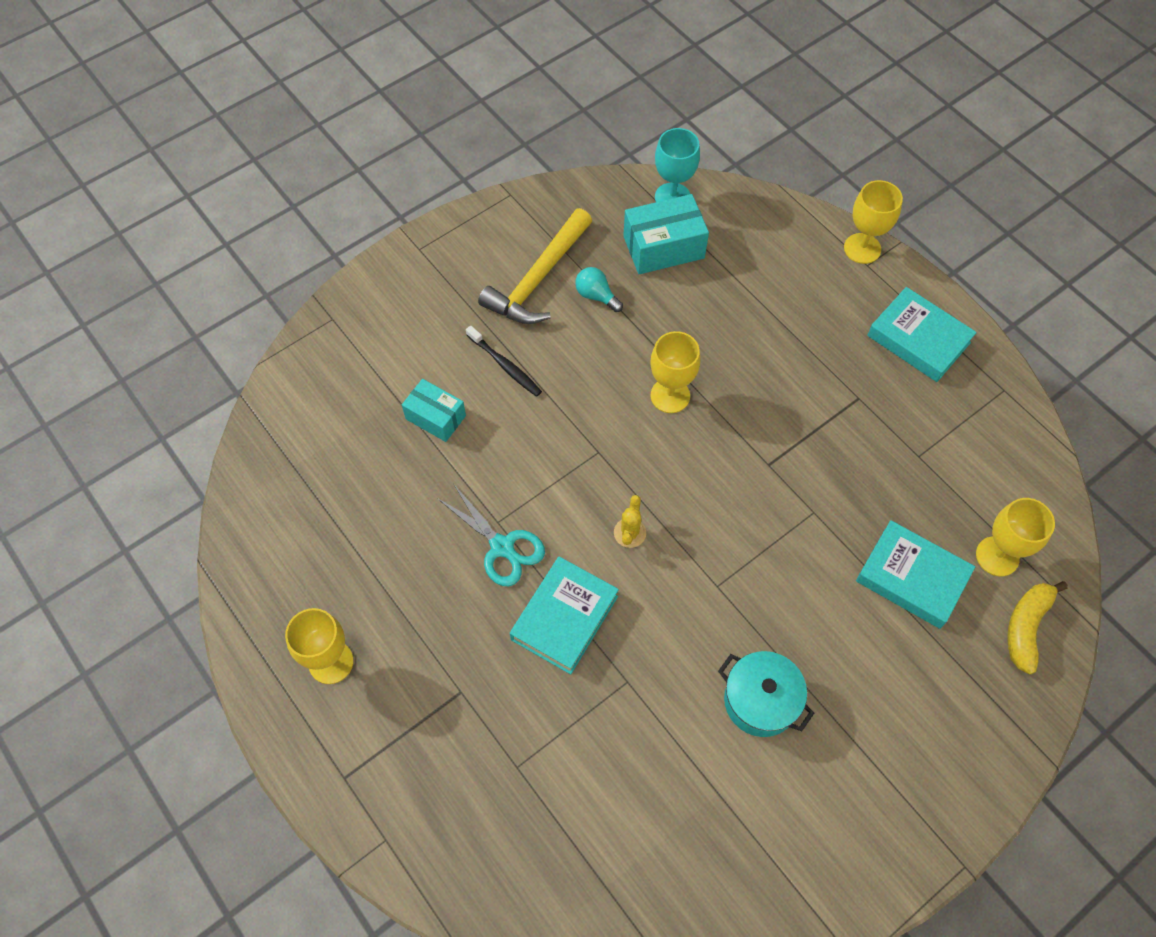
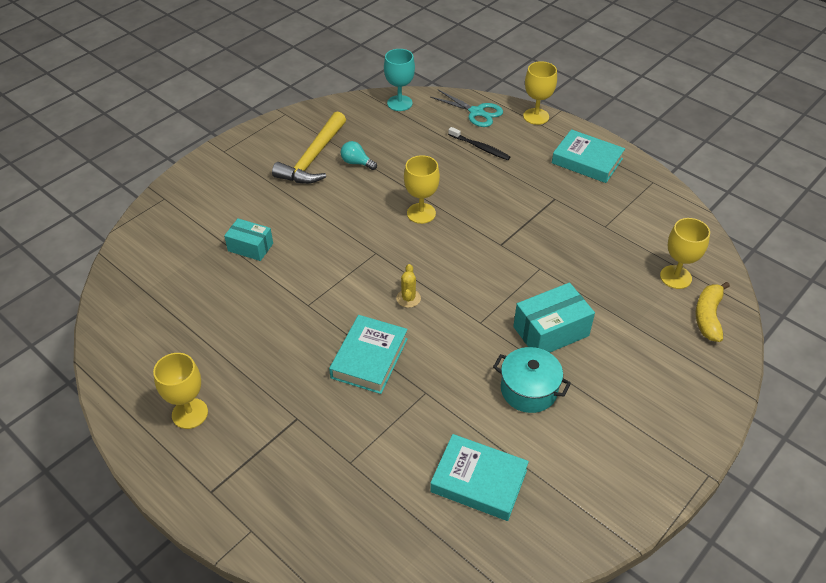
camera: 10 degrees left, 15 degrees down
(502, 547) = (313, 320): turquoise scissors -> turquoise scissors (476, 112)
(505, 365) = (297, 210): black toothbrush -> black toothbrush (480, 147)
(663, 247) = (399, 131): turquoise box -> turquoise box (551, 331)
(912, 577) = (619, 298): turquoise book -> turquoise book (478, 481)

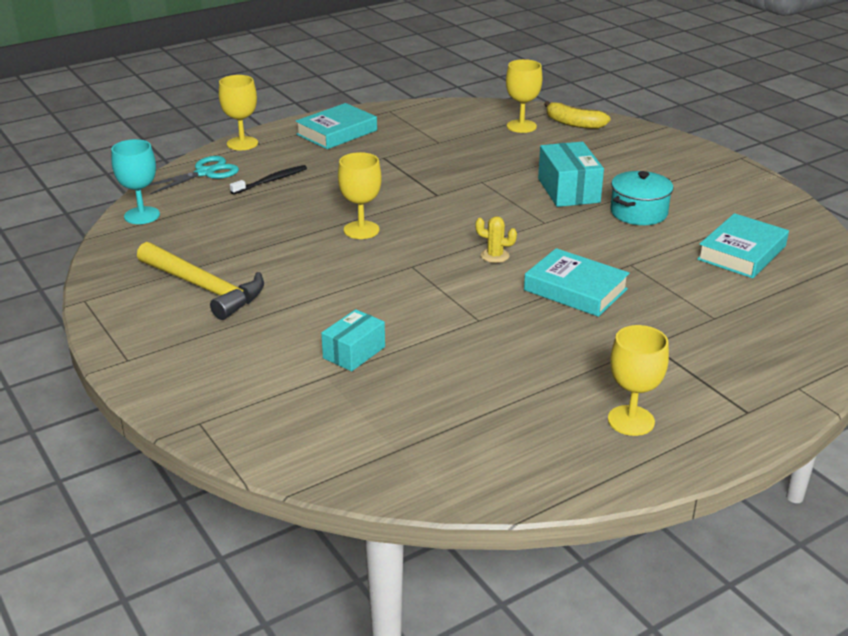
camera: 75 degrees left, 15 degrees down
(356, 163) = (239, 258): turquoise light bulb -> none

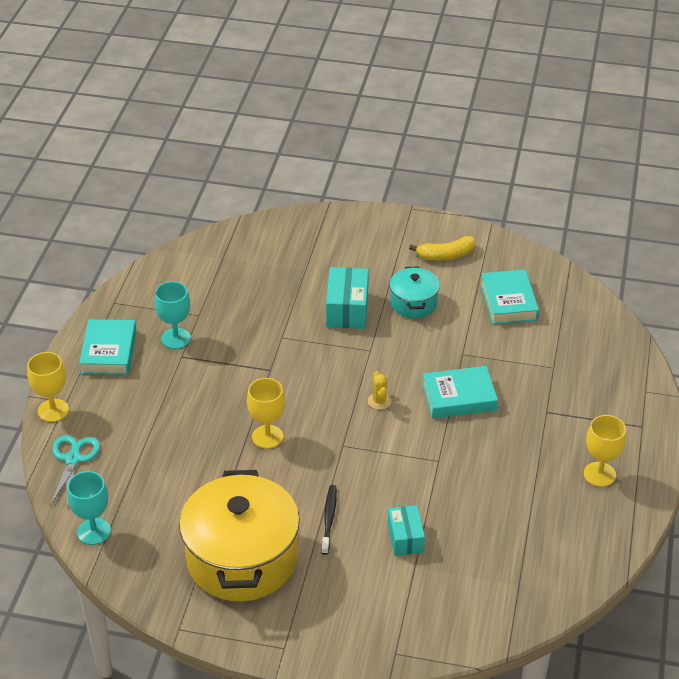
camera: 45 degrees left, 10 degrees up
(204, 288) = (242, 559): yellow hammer -> yellow pot
(271, 181) = (136, 433): black toothbrush -> black toothbrush (329, 519)
(397, 146) = (176, 338): none -> turquoise goblet
(495, 256) = (379, 401): yellow cactus -> yellow cactus turned 75 degrees counterclockwise
(521, 126) = (234, 261): yellow goblet -> none
(568, 190) = (347, 309): turquoise box -> turquoise box turned 60 degrees clockwise
(573, 124) = (266, 236): yellow banana -> yellow banana (446, 255)

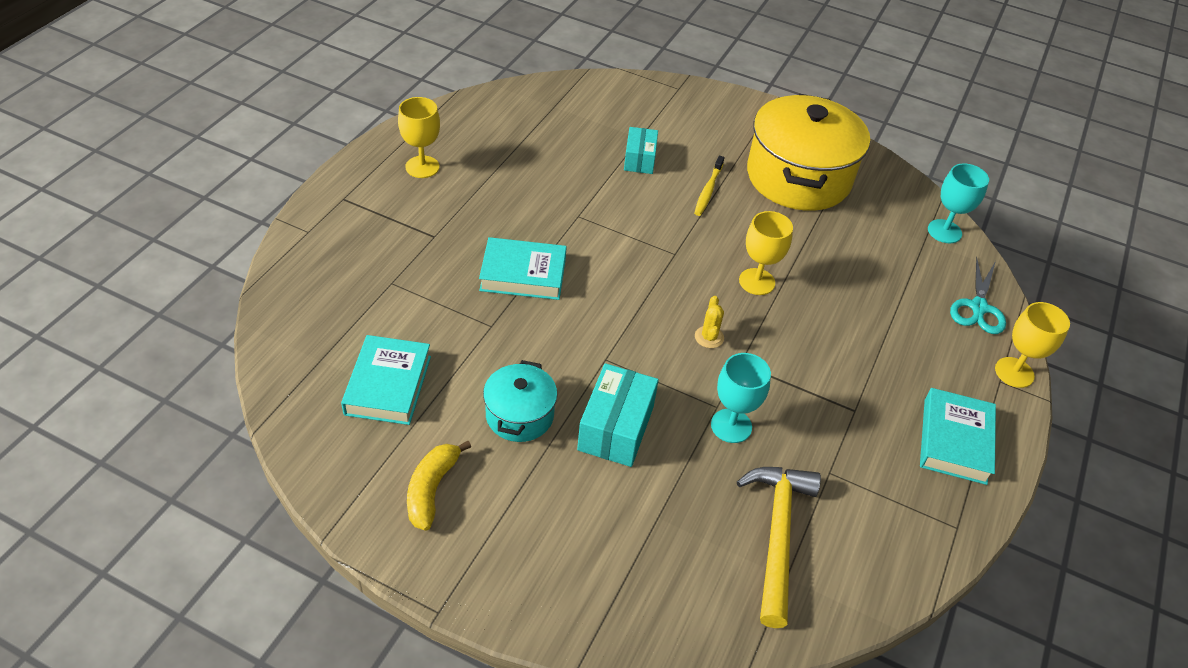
camera: 170 degrees left, 5 degrees up
(176, 338) = (862, 440): turquoise goblet -> turquoise goblet (731, 426)
(230, 276) = (777, 535): none -> yellow hammer
(329, 519) = (708, 190): black toothbrush -> yellow toothbrush
(379, 401) = (617, 291): yellow cactus -> yellow cactus (709, 337)
(446, 255) = (431, 489): yellow banana -> yellow banana turned 75 degrees counterclockwise

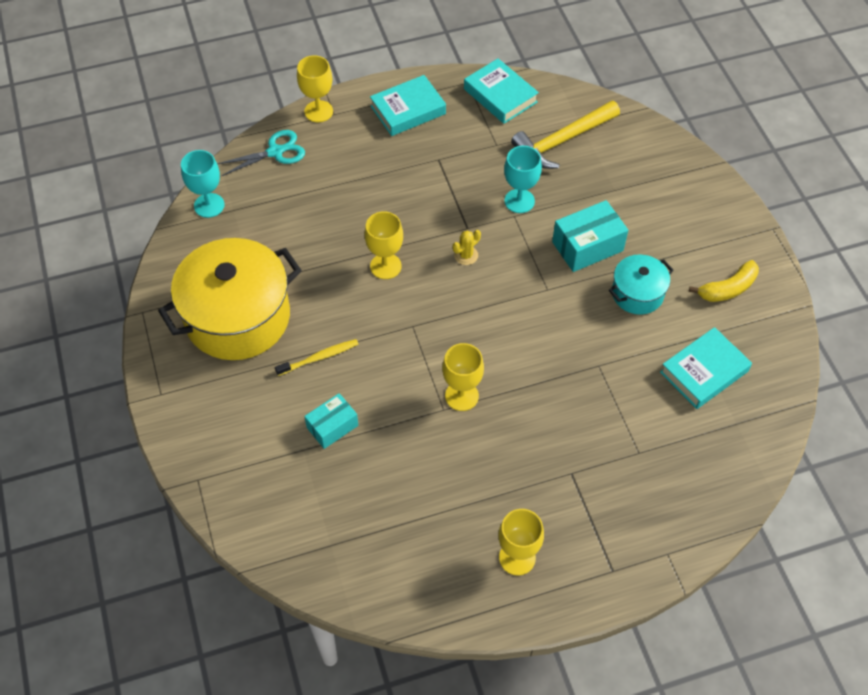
camera: 130 degrees left, 10 degrees up
(523, 274) = (537, 389): turquoise book -> turquoise book (500, 95)
(576, 232) = (461, 396): none -> yellow goblet

